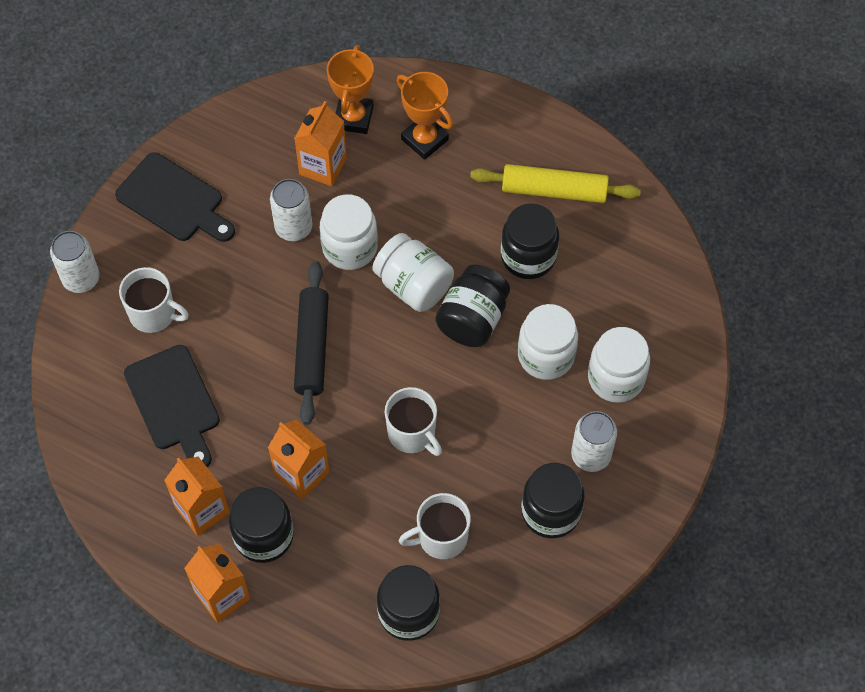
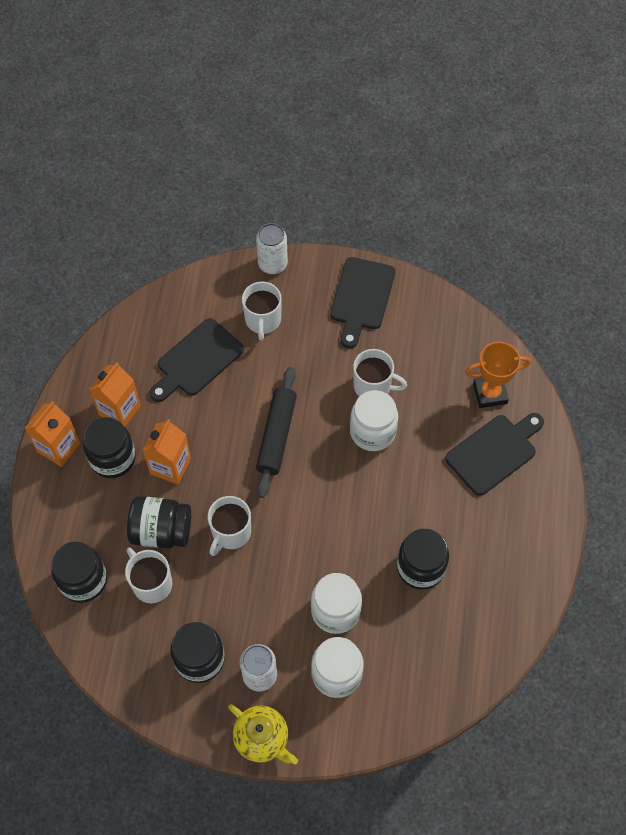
camera: 70 degrees right, 0 degrees up
(293, 227) = (373, 386): white can -> white mug
(312, 347) = (276, 436): black rolling pin -> black rolling pin turned 60 degrees counterclockwise
(323, 166) = (436, 387): orange carton -> none
(413, 285) = (358, 489): white jar -> none
(424, 139) = (494, 452): orange trophy -> black cutting board
(472, 319) = (346, 543): black jar -> black jar (161, 531)
(554, 190) = (492, 568): yellow rolling pin -> none
(661, 475) = (262, 738): none -> yellow teapot

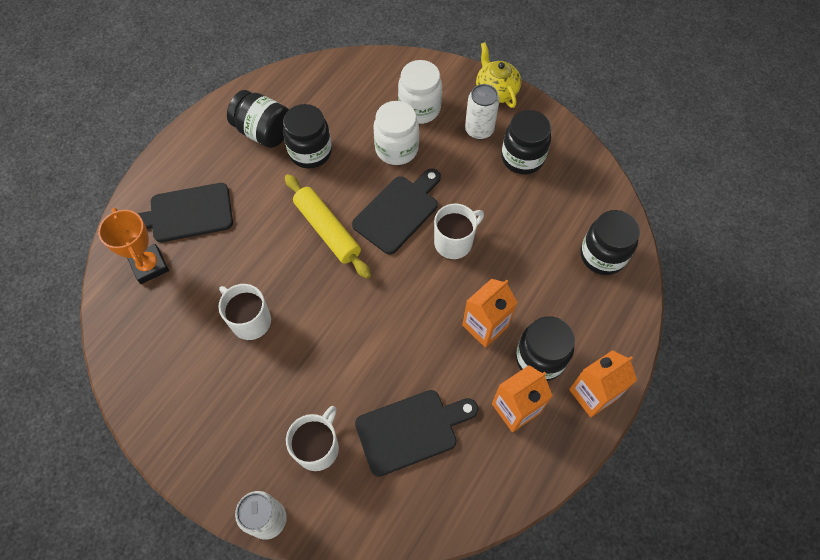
camera: 155 degrees left, 0 degrees up
(151, 583) = (541, 229): white mug -> none
(161, 531) = (516, 269): black jar -> black jar (264, 132)
(276, 436) = (369, 312): black rolling pin -> none
(355, 493) = (327, 230): none -> yellow rolling pin
(361, 298) = (199, 425): black cutting board -> black cutting board (398, 211)
(372, 432) = (279, 277): white jar -> none
(490, 393) = (149, 266): orange trophy -> orange trophy turned 45 degrees clockwise

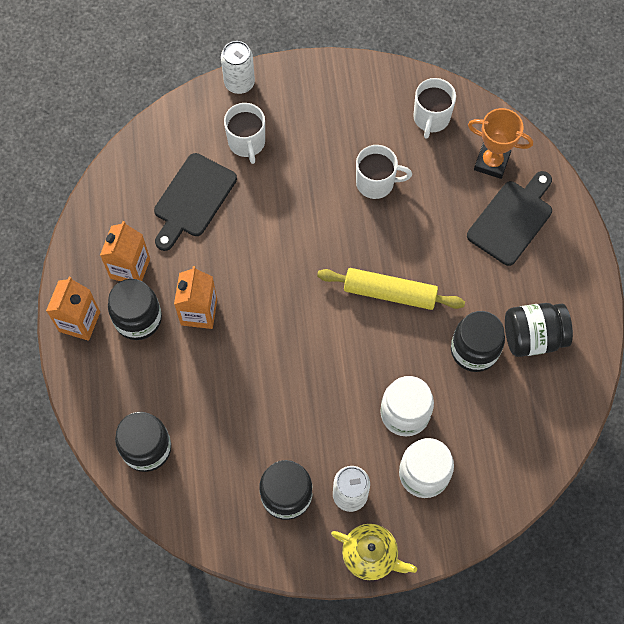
camera: 140 degrees right, 5 degrees up
(398, 211) = (348, 354): black cutting board -> none
(454, 242) = (279, 363): white mug -> white mug (431, 118)

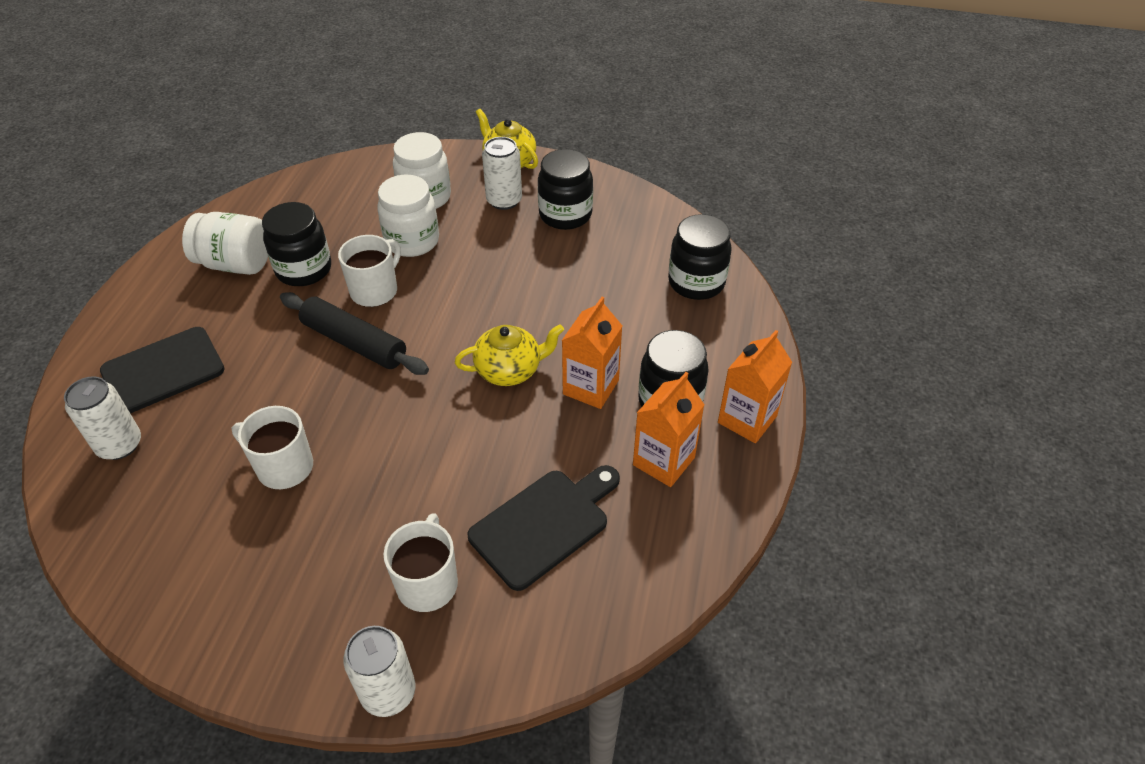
camera: 160 degrees left, 20 degrees down
(263, 307) = (509, 370): none -> yellow teapot
(390, 293) = (354, 343): yellow rolling pin -> black rolling pin
(431, 118) = (145, 529): white mug -> white mug (375, 290)
(491, 162) = (119, 445): orange trophy -> white can
(533, 337) = (235, 264): black jar -> white jar

